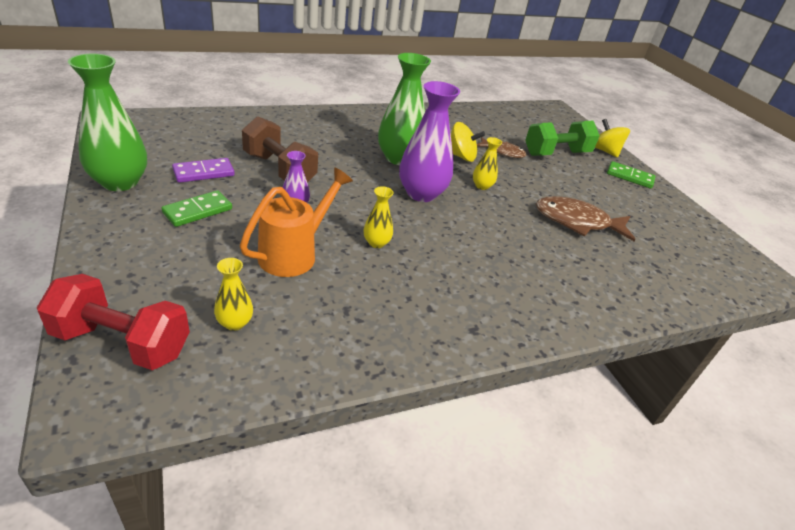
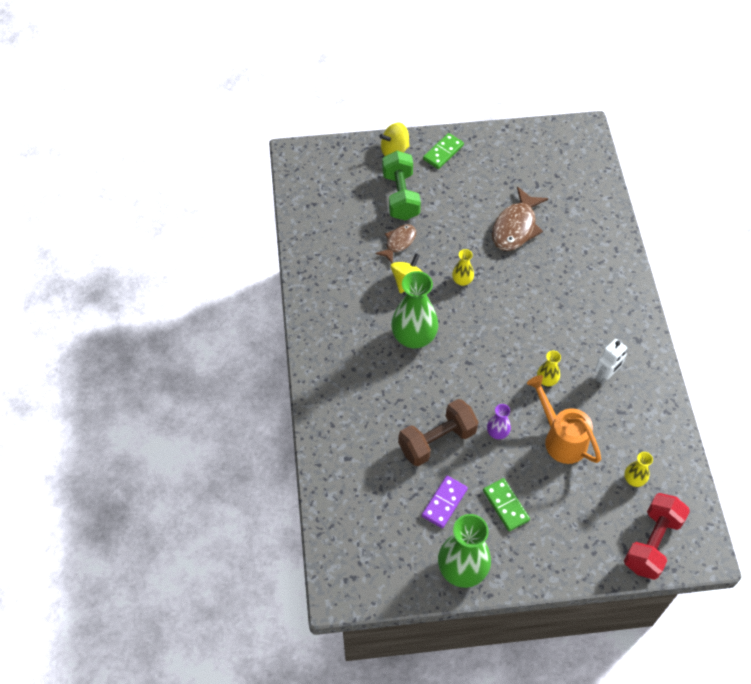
camera: 70 degrees left, 20 degrees up
(204, 173) = (444, 503): purple domino -> purple domino turned 45 degrees clockwise
(401, 295) = (605, 375): none -> white robot
(421, 194) = (475, 332): purple vase -> none

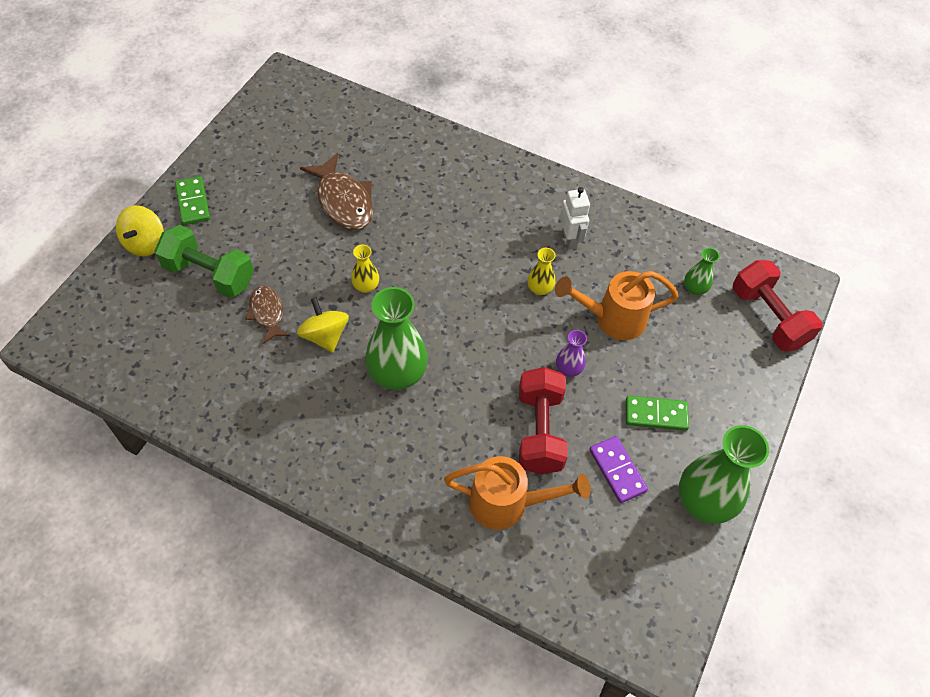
camera: 60 degrees left, 0 degrees up
(372, 450) = (507, 503): none -> orange watering can
(437, 440) = (539, 431): brown dumbbell -> red dumbbell
(634, 479) = (694, 288): yellow vase -> green vase

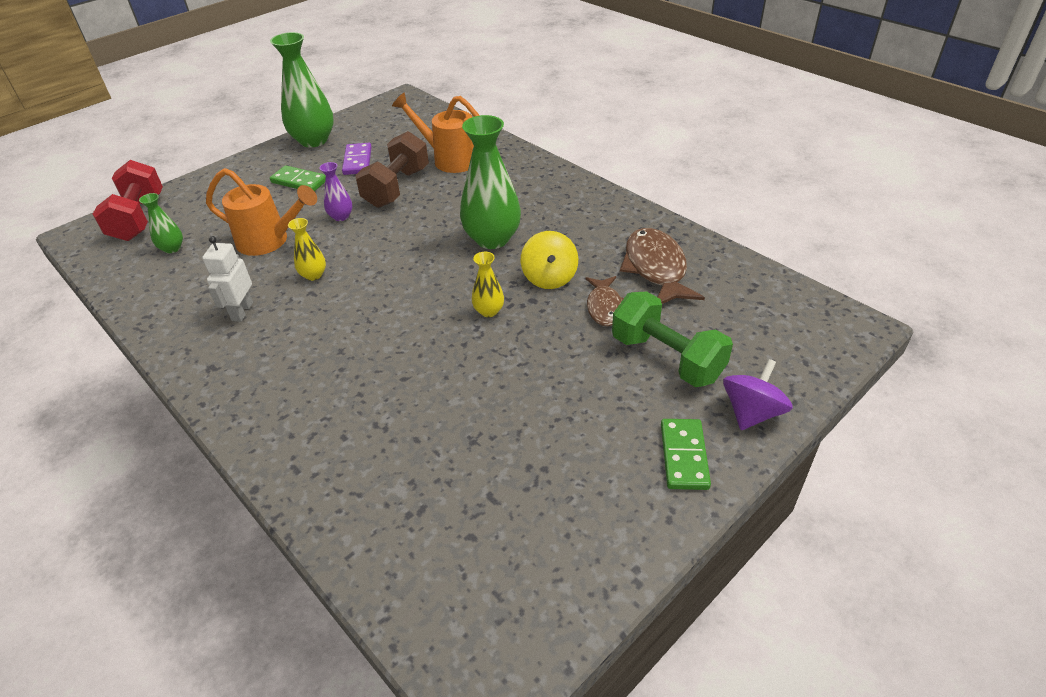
camera: 155 degrees left, 15 degrees down
(145, 243) = (751, 412): yellow spinning top -> purple spinning top
(343, 201) = (473, 411): brown fish -> brown fish (656, 269)
(539, 431) = (397, 187): red dumbbell -> brown dumbbell

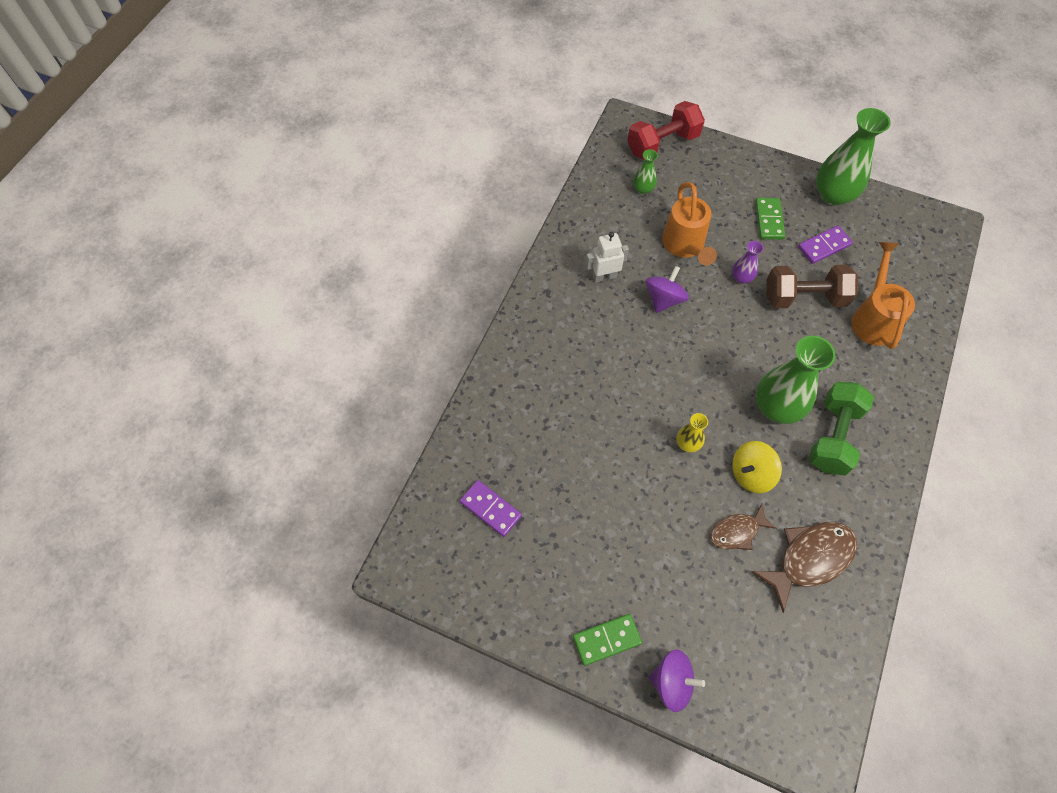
camera: 65 degrees right, 20 degrees up
(313, 275) = (664, 299): yellow vase -> purple spinning top
(457, 526) = (490, 509): none -> purple domino
(667, 358) = (701, 600): green dumbbell -> green dumbbell (833, 436)

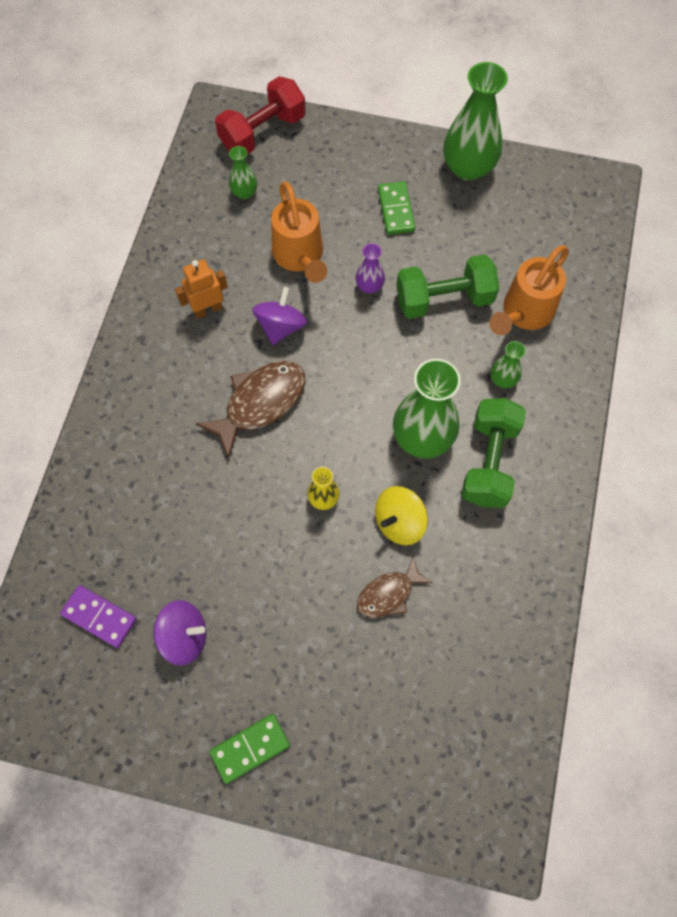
camera: 10 degrees left, 5 degrees up
(604, 276) = (208, 309): white robot -> orange robot
(672, 682) = (329, 784): purple spinning top -> purple spinning top (184, 636)
(804, 298) = (444, 299): brown dumbbell -> green dumbbell
(809, 559) = (473, 611): brown fish -> brown fish (260, 403)
(824, 246) = (462, 233): purple domino -> none
(850, 370) = (503, 379): none -> green vase
(873, 319) = (524, 313): orange watering can -> orange watering can turned 135 degrees counterclockwise

